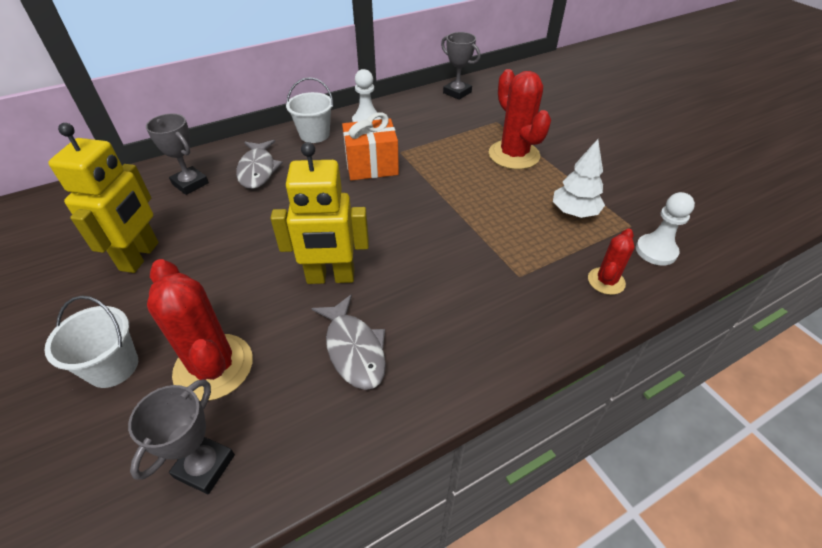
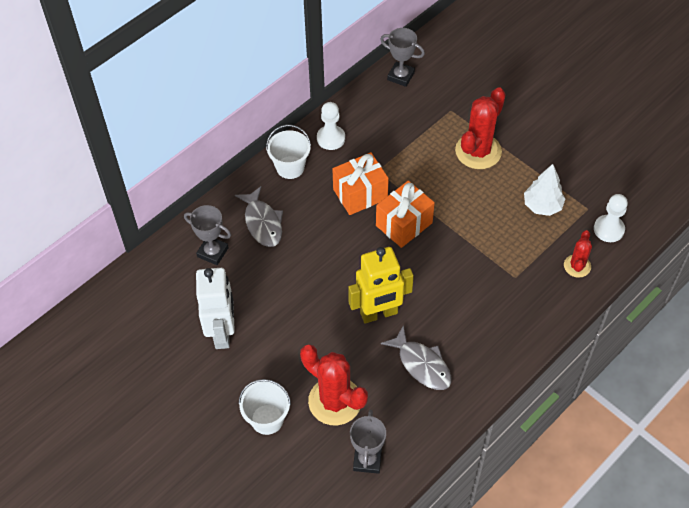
camera: 15 degrees left, 10 degrees up
(140, 256) = (222, 333): yellow robot -> white robot
(405, 199) = (404, 224): none -> orange gift
(514, 155) = (478, 151): red cactus -> red cactus turned 75 degrees clockwise

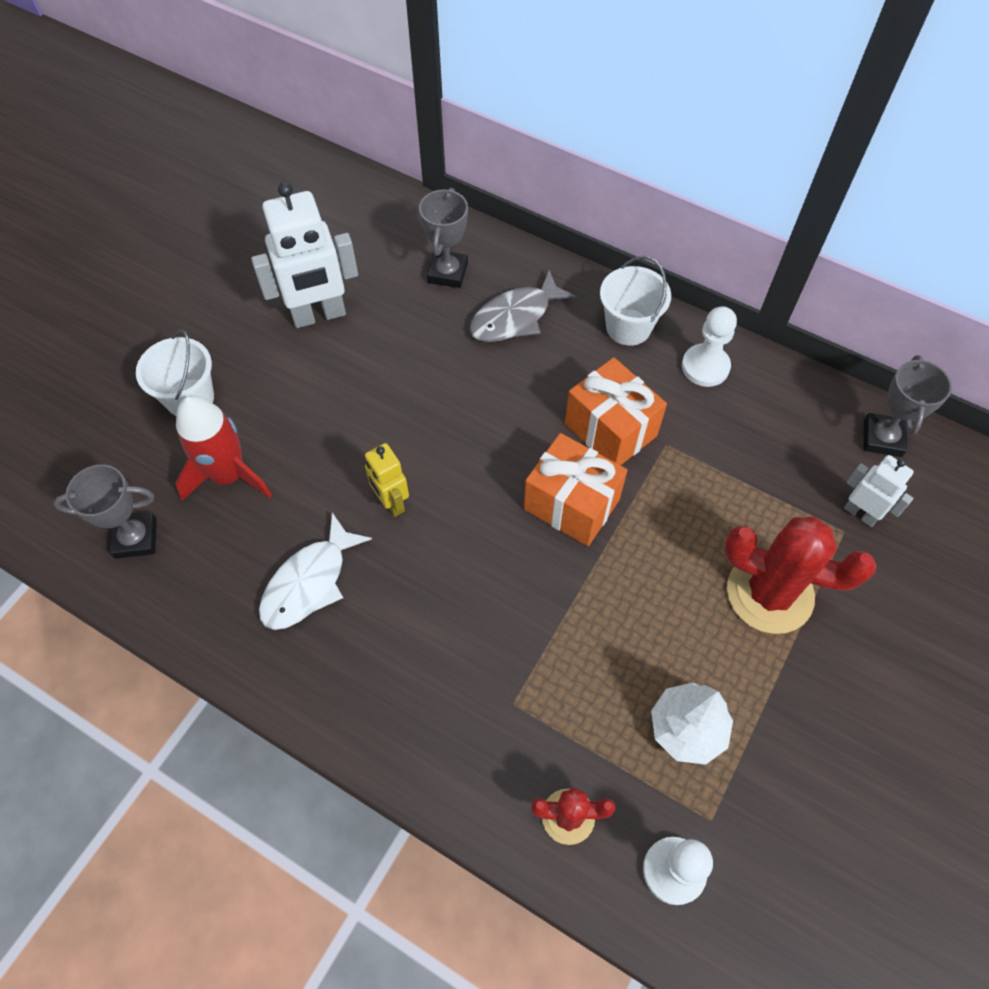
camera: 75 degrees right, 5 degrees up
(335, 401) = (228, 475): red cactus -> red rocket
(379, 313) = (391, 502): yellow robot -> yellow robot, size x0.56
(422, 364) = (309, 582): grey fish -> white fish
(442, 100) = (860, 513): none -> white robot

